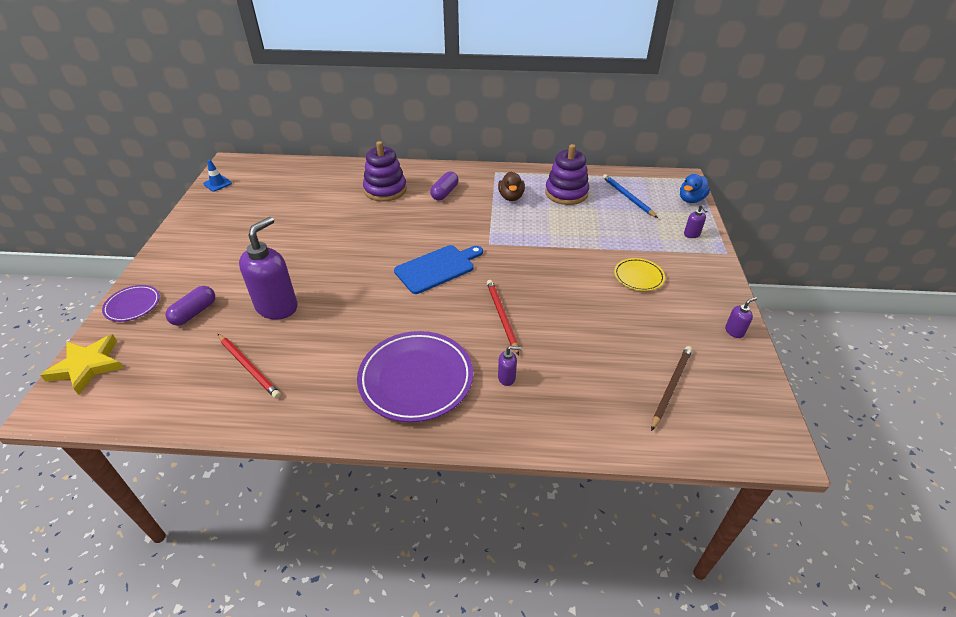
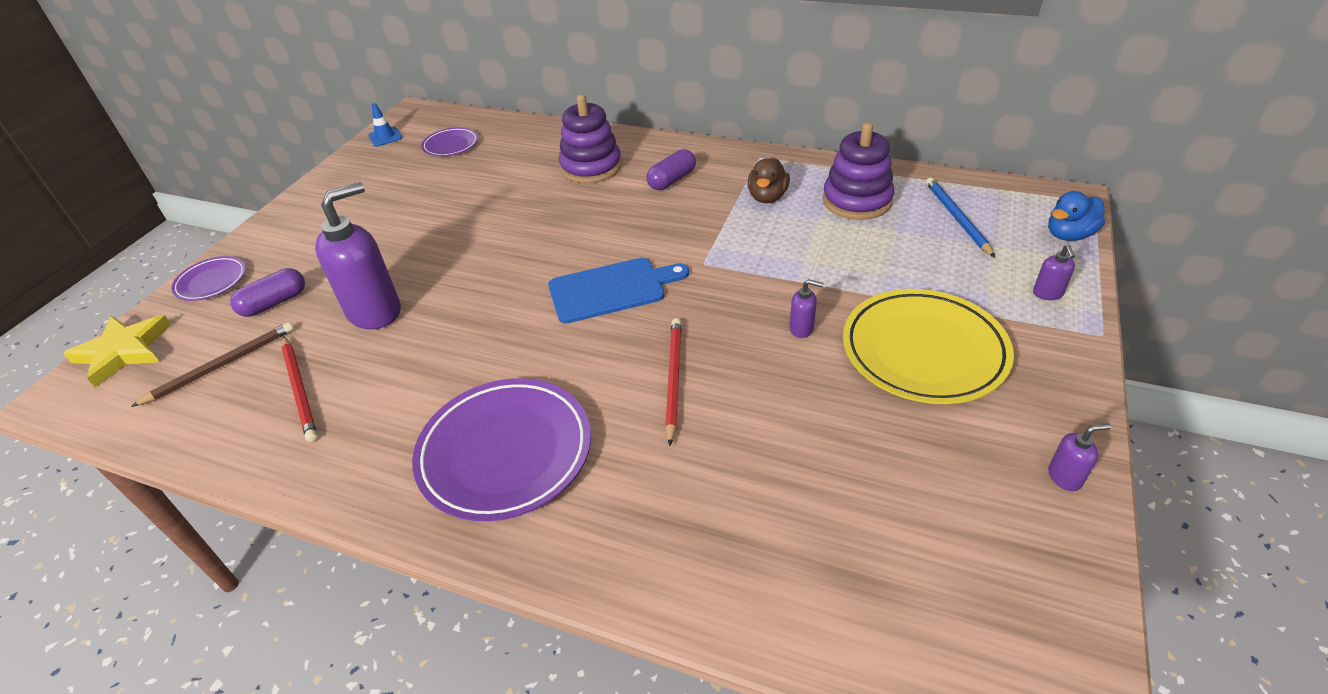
camera: 20 degrees right, 0 degrees up
(273, 185) = (451, 145): none -> purple plate
(507, 378) = (638, 478): purple soap dispenser -> purple soap dispenser (801, 329)
(638, 277) = (923, 351): yellow plate -> yellow plate, size x1.92
(671, 387) = (906, 553): brown pencil -> brown pencil (221, 365)

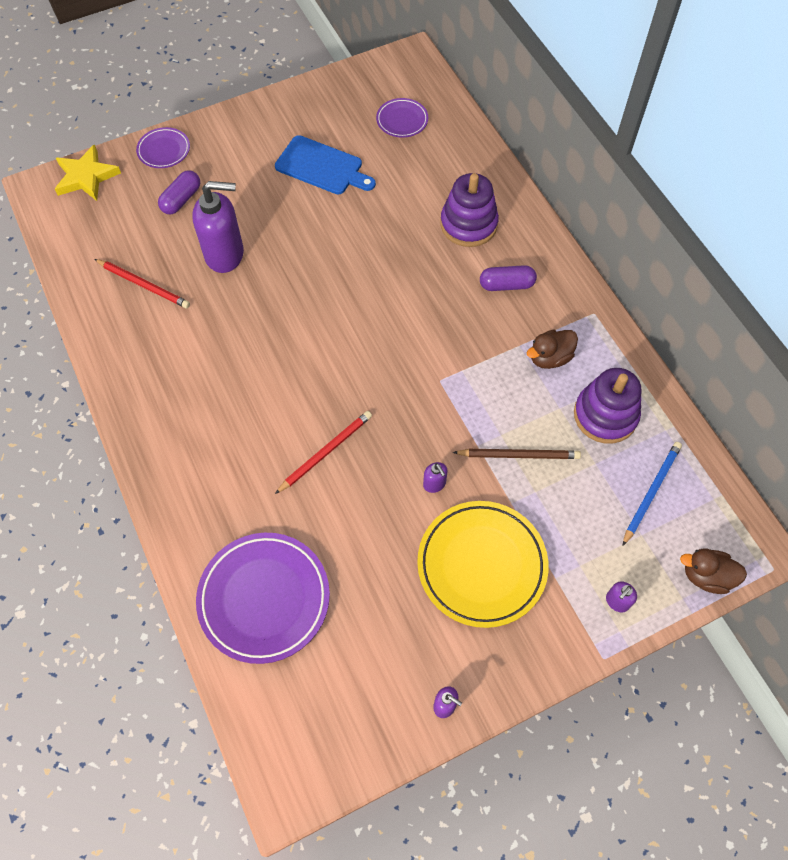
camera: 40 degrees right, 20 degrees up
(221, 365) = (122, 231): brown pencil -> brown pencil (519, 455)
(274, 303) = (181, 199): purple capsule -> purple capsule turned 60 degrees counterclockwise
(300, 390) = (144, 285): red pencil -> red pencil turned 75 degrees counterclockwise
(385, 137) = (369, 74): blue traffic cone -> none
(505, 452) = (199, 421): purple plate -> purple plate (264, 599)
(611, 289) = (364, 353): blue cutting board -> blue cutting board (322, 167)
(1068, 235) = (706, 576): blue duck -> brown duck

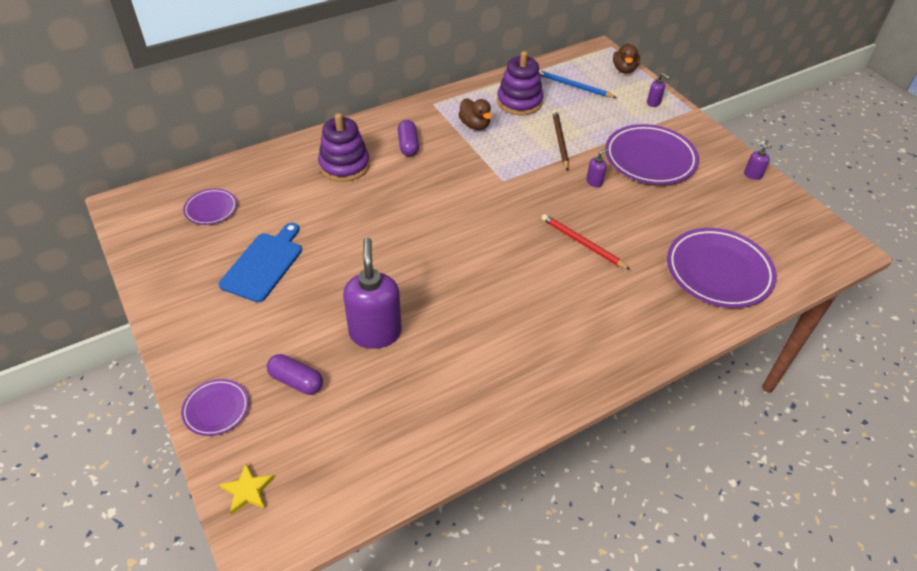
camera: 95 degrees left, 15 degrees down
(86, 176) = (247, 491): yellow star -> yellow star, size x0.61
(144, 285) = (416, 400): red pencil -> none
(481, 565) = (650, 159): yellow plate -> purple plate

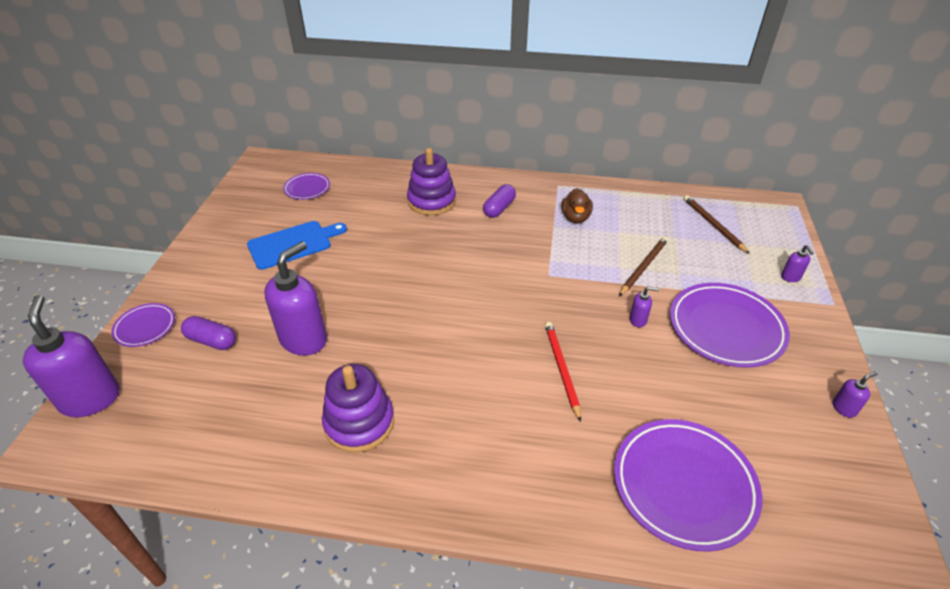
camera: 40 degrees right, 5 degrees down
(247, 491) = (91, 399): yellow star -> purple soap dispenser
(296, 381) = (212, 341): purple capsule -> purple capsule turned 45 degrees counterclockwise
(519, 102) = (640, 216): purple stacking toy -> purple stacking toy (359, 423)
(573, 86) = (713, 225): blue pencil -> brown pencil
(624, 69) = (789, 232): brown duck -> none

